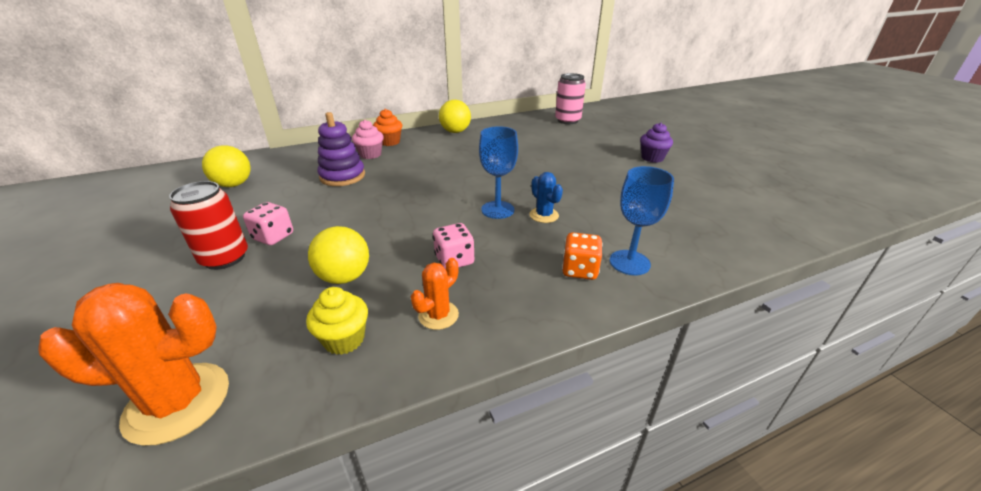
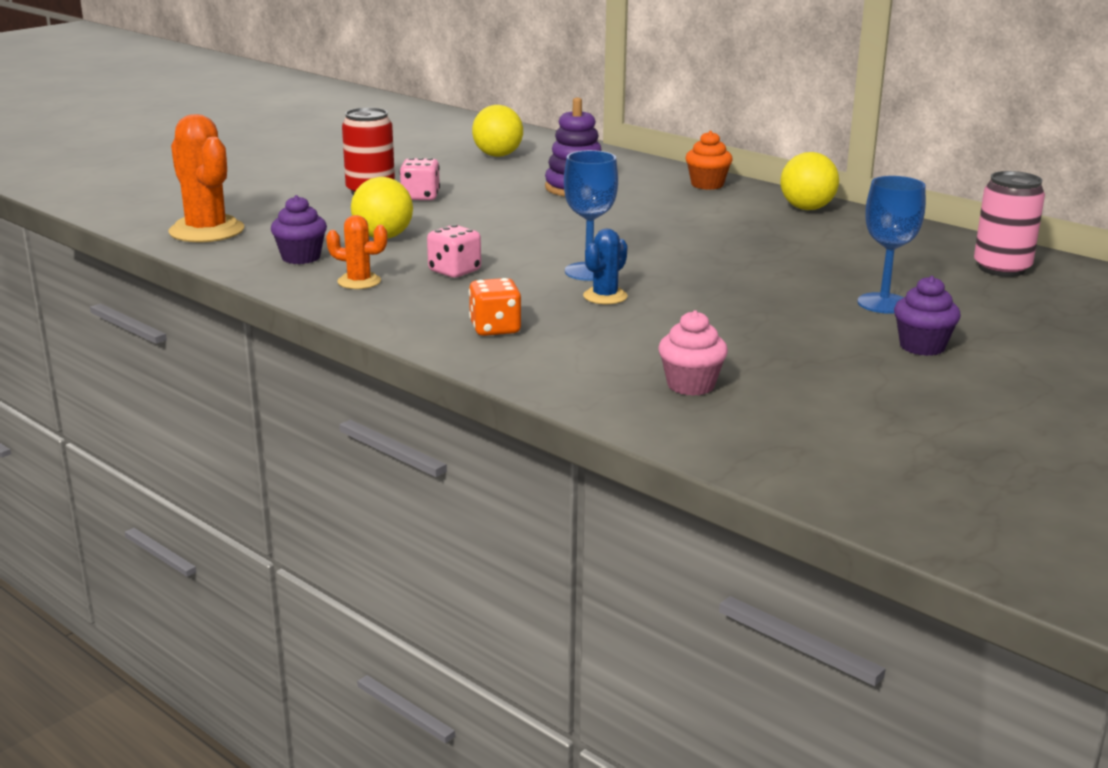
camera: 65 degrees right, 10 degrees down
(344, 339) = (301, 257): yellow cupcake -> purple cupcake
(370, 154) = (653, 185): pink cupcake -> pink cupcake (691, 385)
(629, 262) = (539, 352): blue goblet -> blue goblet (883, 303)

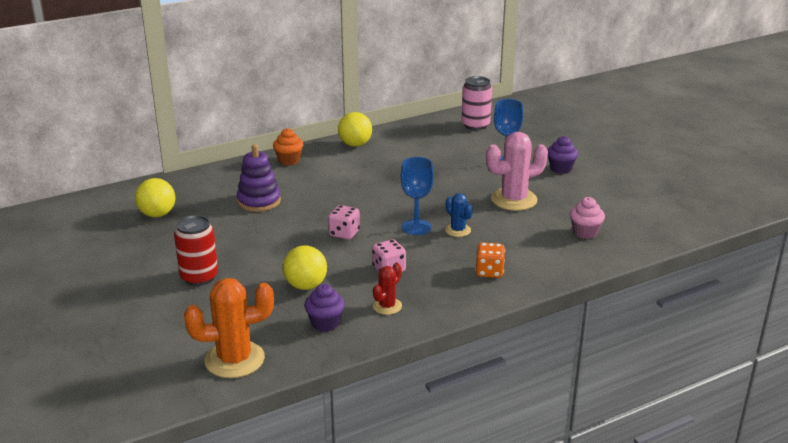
camera: 70 degrees left, 5 degrees up
(359, 282) = (387, 306): orange cactus -> red cactus
(420, 197) = (228, 259): pink dice -> pink dice (344, 233)
(751, 322) = (514, 200): none -> pink cactus

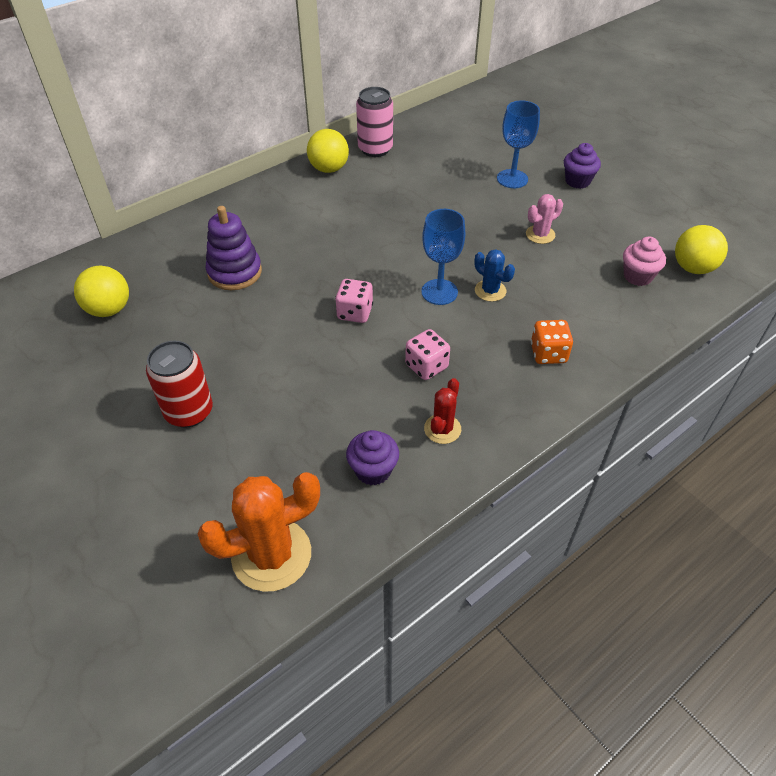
camera: 10 degrees left, 20 degrees up
(289, 160) = (255, 202): orange cupcake -> none
(305, 286) = (330, 408): yellow ball -> yellow ball (693, 268)
(475, 125) = (460, 125): pink can -> pink can (375, 149)
(514, 200) = (540, 235): pink cactus -> pink cactus, size x0.53

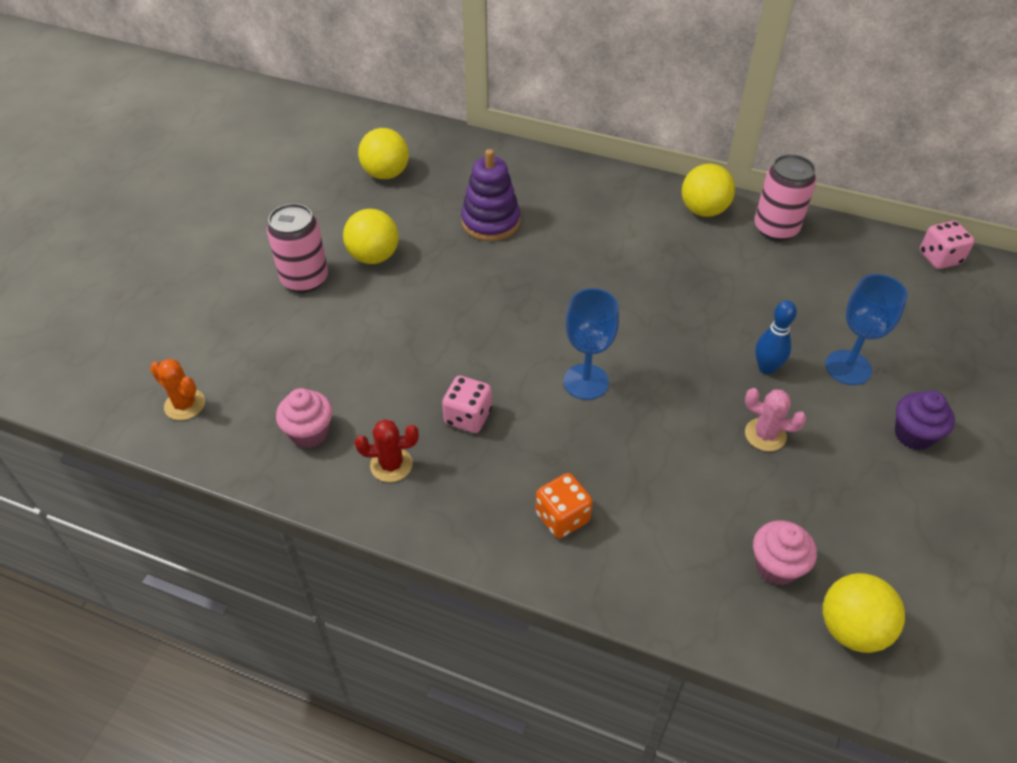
camera: 60 degrees right, 0 degrees up
(189, 411) = (305, 279): red can -> pink can
(205, 356) = (374, 256): none -> yellow ball
(271, 555) = (185, 404): orange cactus -> orange cactus, size x0.53
(355, 313) = (502, 329): pink dice -> pink dice (939, 258)
(373, 470) = (309, 433): purple cupcake -> pink cupcake
(488, 209) = (766, 368): none -> blue bowling pin
(490, 291) = (623, 425): blue cactus -> none

